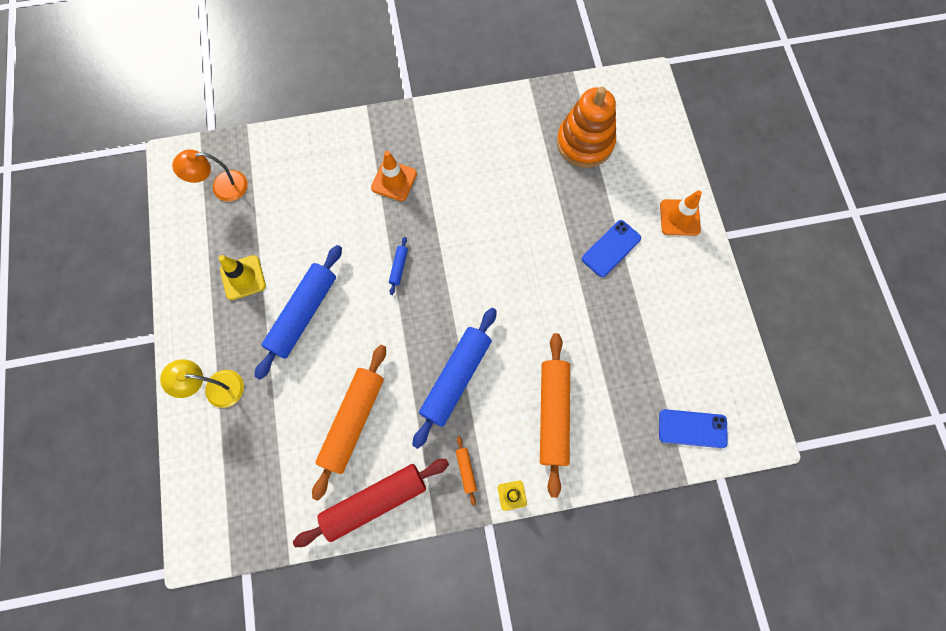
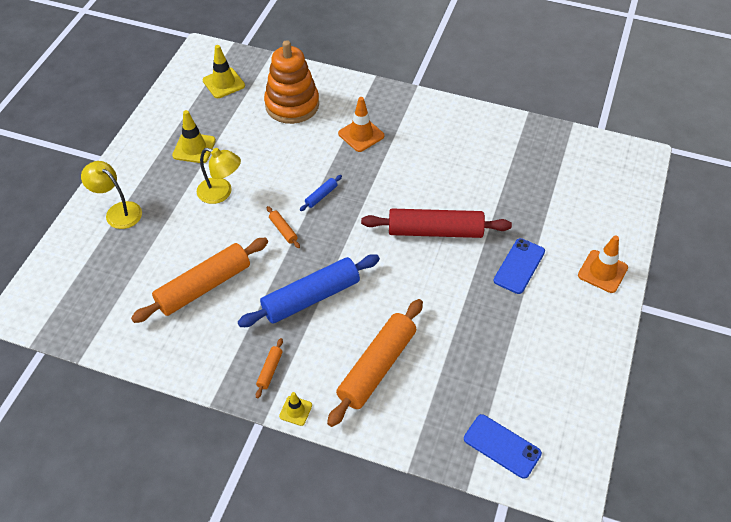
camera: 30 degrees right, 20 degrees down
(222, 187) = (223, 83): orange lamp -> yellow traffic cone
(303, 314) = (221, 193): blue rolling pin -> yellow lamp
(374, 501) = (178, 353): red rolling pin -> red rolling pin (435, 231)
(387, 322) = (283, 230): none -> orange rolling pin
(584, 143) = (548, 177): orange stacking toy -> orange stacking toy (292, 105)
(611, 248) = (519, 266): blue phone -> blue phone turned 45 degrees counterclockwise

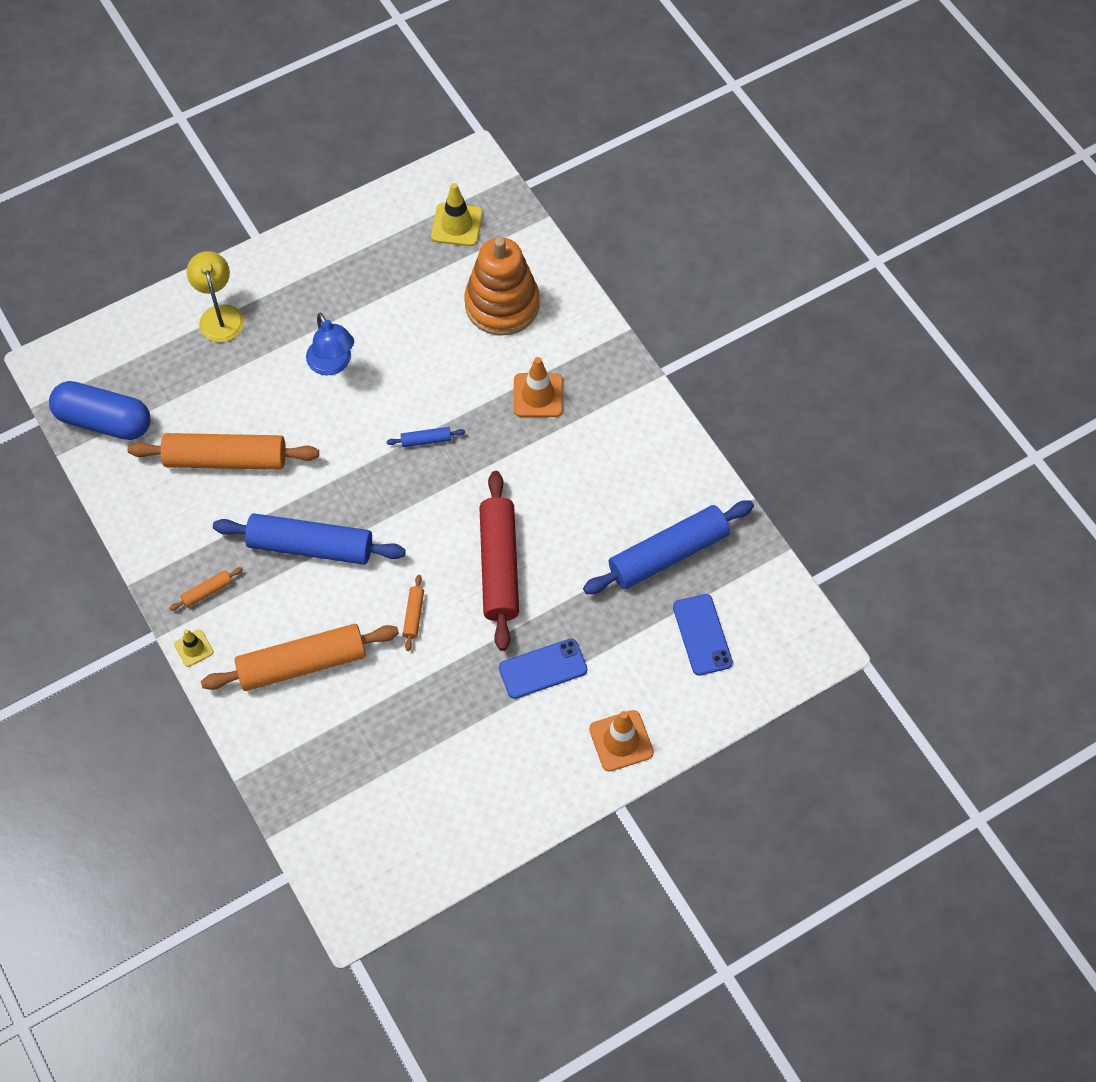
camera: 40 degrees right, 10 degrees up
(94, 319) = (104, 421): none -> blue capsule
(194, 148) = (354, 289): yellow traffic cone -> none
(221, 193) = (332, 364): yellow lamp -> blue lamp
(283, 230) = (353, 452): orange rolling pin -> orange rolling pin (414, 615)
(435, 231) = (499, 566): red rolling pin -> red rolling pin turned 45 degrees clockwise
(502, 446) = (336, 827): blue phone -> blue phone (702, 635)
(517, 164) = (668, 554): none -> blue rolling pin

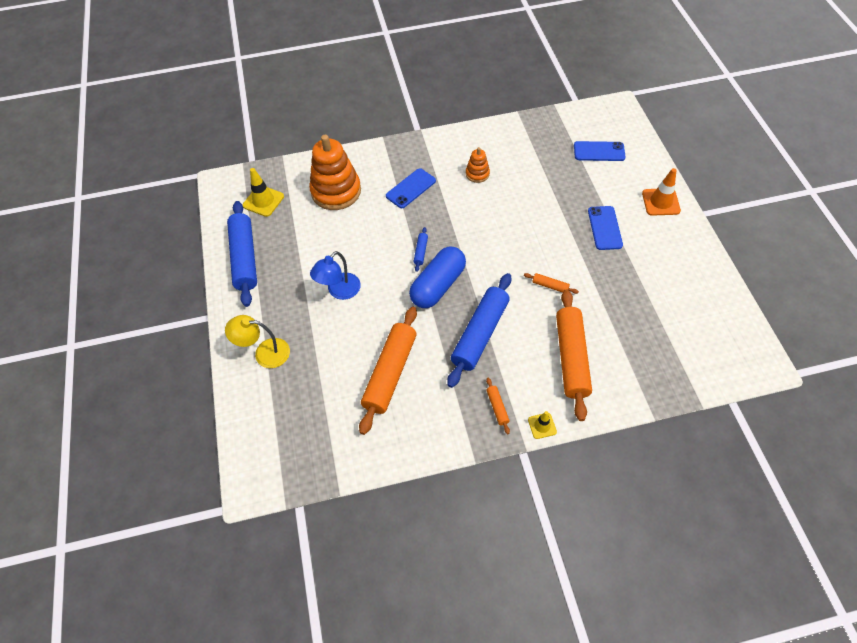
camera: 70 degrees left, 5 degrees down
(104, 421) = (322, 452): blue capsule -> blue capsule (438, 285)
(332, 364) = (339, 291): blue lamp -> blue lamp turned 135 degrees clockwise
(499, 566) = (527, 234): red rolling pin -> none
(538, 395) = (410, 188): orange traffic cone -> blue phone
(596, 474) = (477, 174): none -> orange stacking toy
(668, 554) = (542, 154): blue rolling pin -> blue rolling pin (245, 258)

